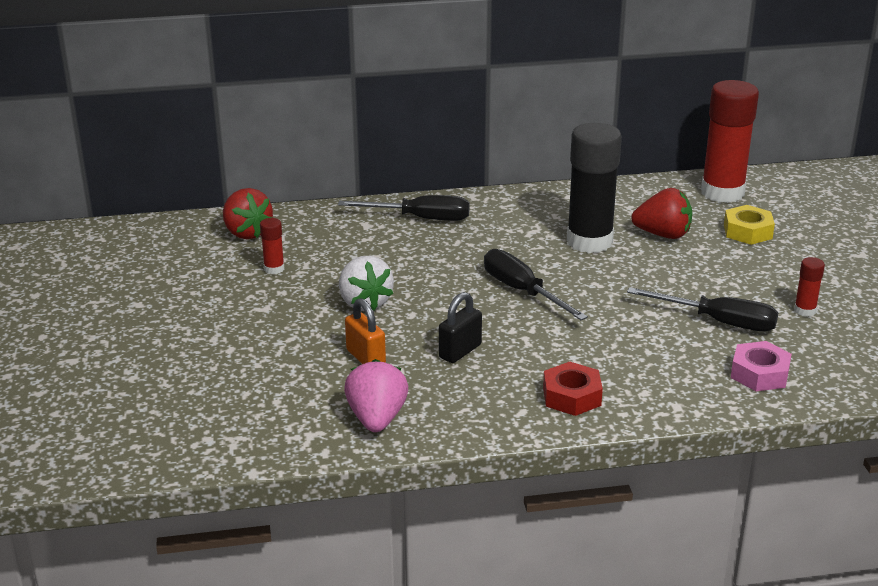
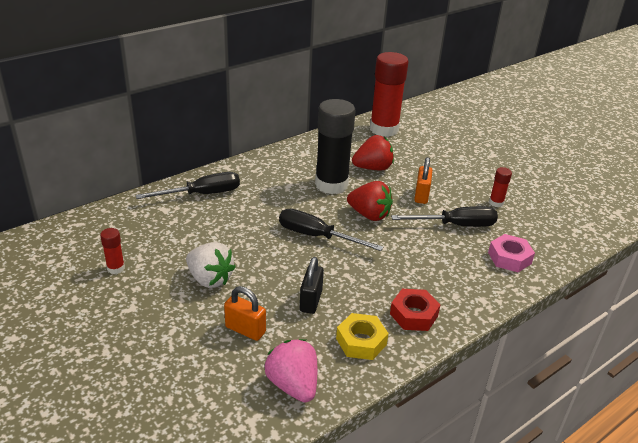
camera: 30 degrees left, 5 degrees up
(247, 233) = (70, 240): red strawberry -> red strawberry (369, 215)
(702, 279) = (421, 195): none -> orange padlock
(747, 231) = (420, 154): yellow nut -> yellow nut (361, 341)

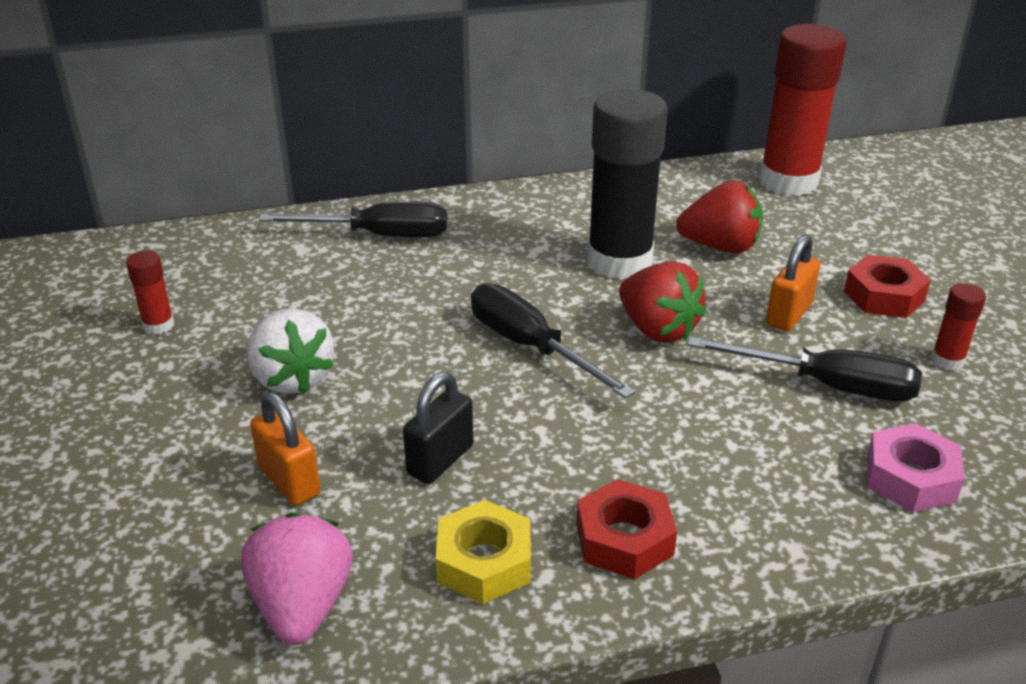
camera: 25 degrees right, 0 degrees up
(455, 178) = (884, 296): none -> red nut

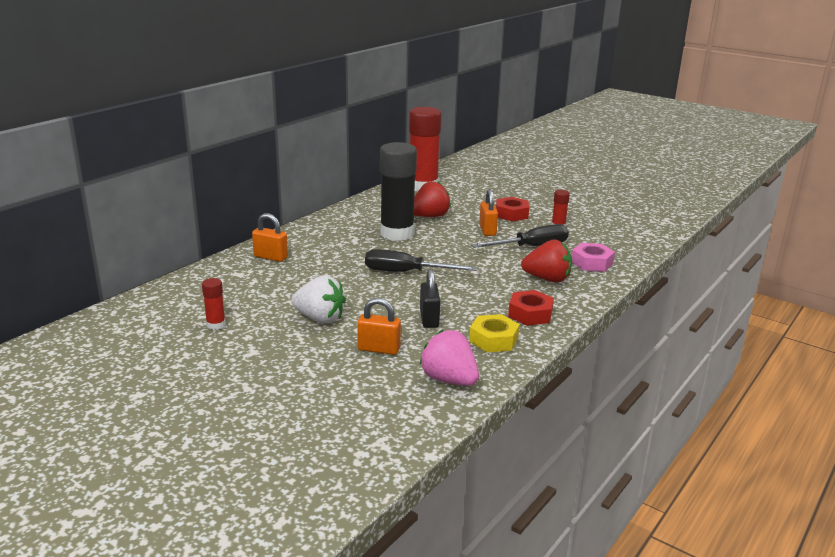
camera: 40 degrees left, 10 degrees down
(379, 235) = (271, 257): black screwdriver -> orange padlock
(657, 329) = (447, 250): red strawberry -> red strawberry (547, 279)

